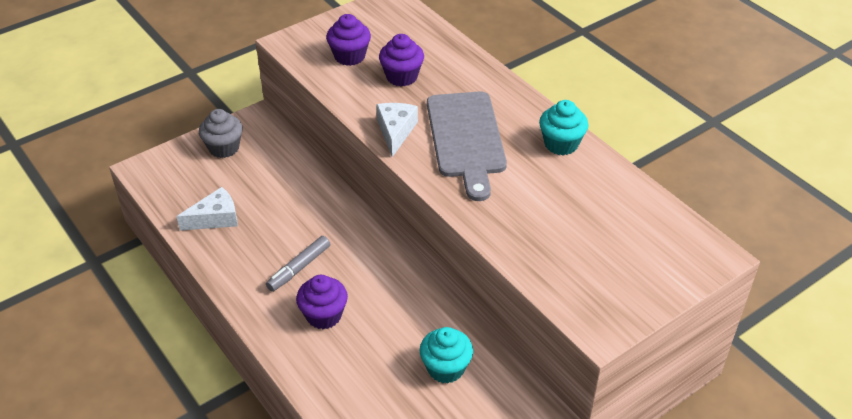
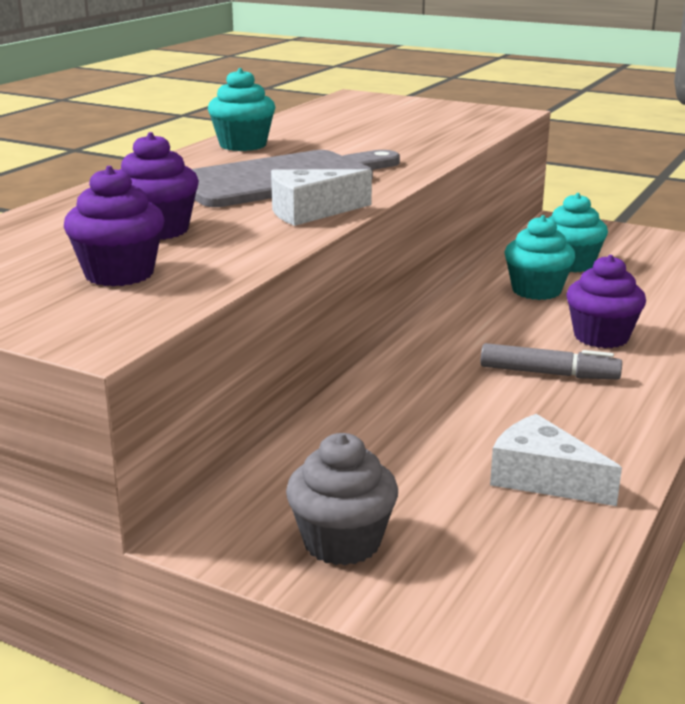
camera: 115 degrees left, 20 degrees down
(410, 322) = (536, 291): none -> turquoise cupcake

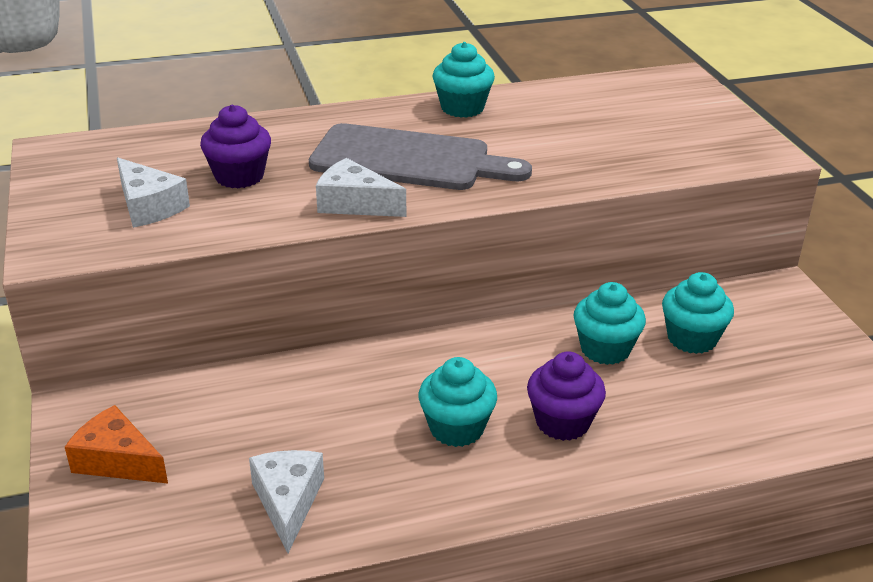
camera: 45 degrees right, 10 degrees up
(119, 274) = (149, 206): purple cupcake -> white cheese
(342, 542) = (117, 461): grey cupcake -> orange cheese
(548, 373) = (456, 428): grey marker -> turquoise cupcake

